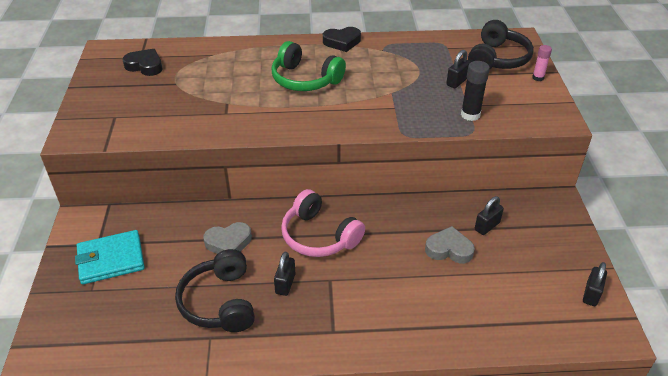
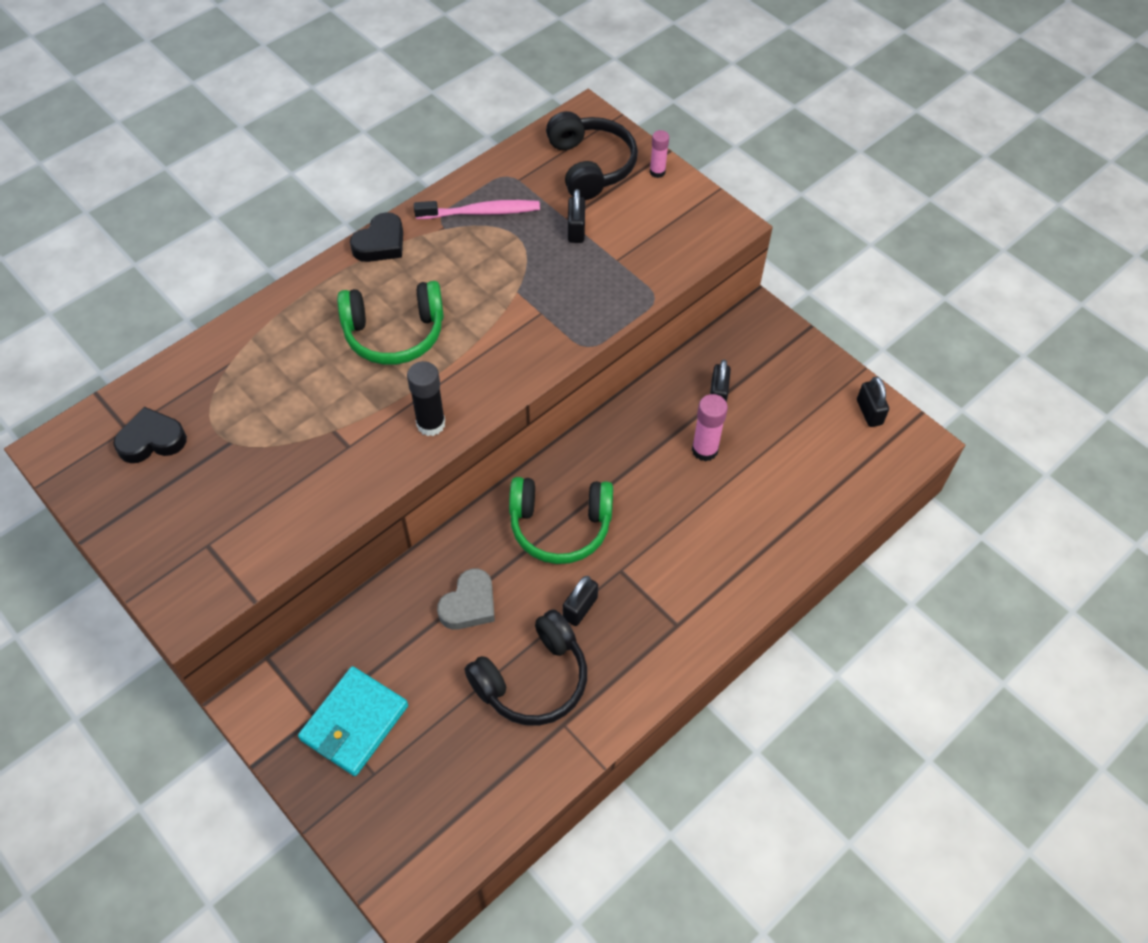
camera: 40 degrees left, 15 degrees up
(219, 302) = (533, 679): black headphones -> black headphones turned 75 degrees counterclockwise
(285, 284) = (580, 608): black padlock -> black padlock turned 60 degrees clockwise
(319, 236) = (560, 526): pink headphones -> green headphones
(410, 52) = (481, 212): none -> pink toothbrush
(449, 249) = (704, 450): grey heart -> pink glue stick
(470, 115) = (632, 273): black glue stick -> black glue stick (431, 424)

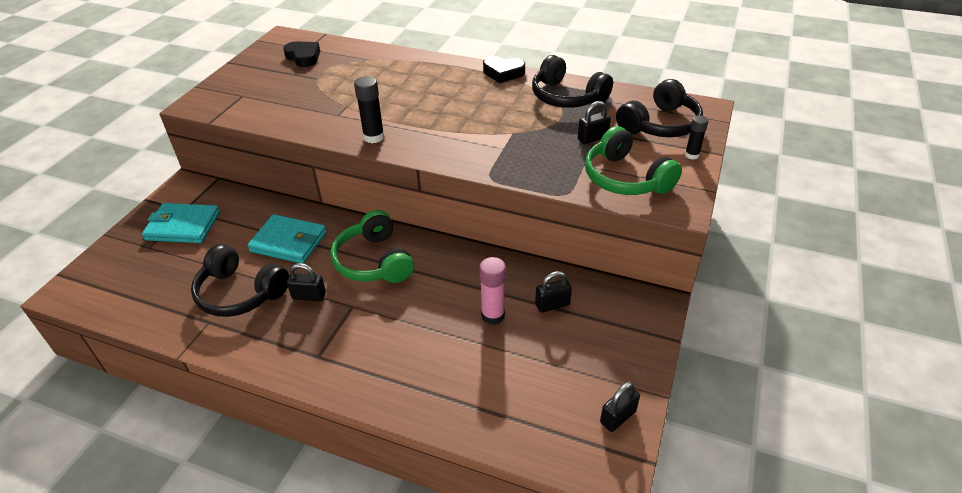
camera: 65 degrees right, 15 degrees down
(394, 333) = (436, 101): green headphones -> green headphones (625, 178)
(469, 604) = (289, 242): grey heart -> turquoise wallet
(481, 212) = (566, 97): pink toothbrush -> black headphones
(657, 172) = (692, 155): pink glue stick -> black glue stick

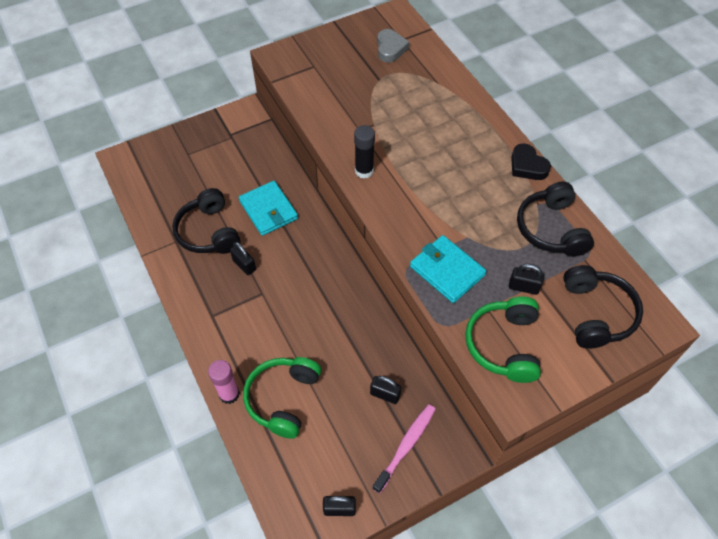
camera: 40 degrees right, 15 degrees up
(183, 226) = (219, 149): turquoise wallet -> turquoise wallet (447, 271)
(303, 57) = (390, 49): black heart -> grey heart
(373, 261) = (305, 267): green headphones -> green headphones (283, 399)
(493, 315) = (338, 370): pink glue stick -> pink glue stick (229, 394)
(613, 328) = (406, 446): none -> pink toothbrush
(660, 125) = (596, 313): black headphones -> black headphones turned 90 degrees counterclockwise
(692, 155) = (585, 363): black glue stick -> none

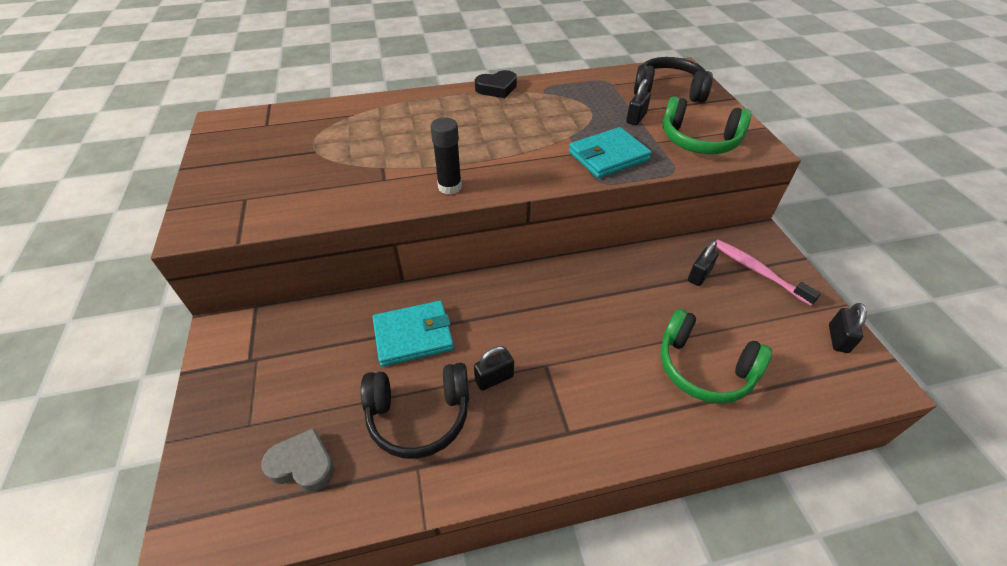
camera: 75 degrees left, 10 degrees down
(229, 394) = (696, 428): pink glue stick -> none
(390, 49) = (273, 135): grey heart -> grey heart (303, 464)
(551, 229) = (574, 92): black headphones -> none

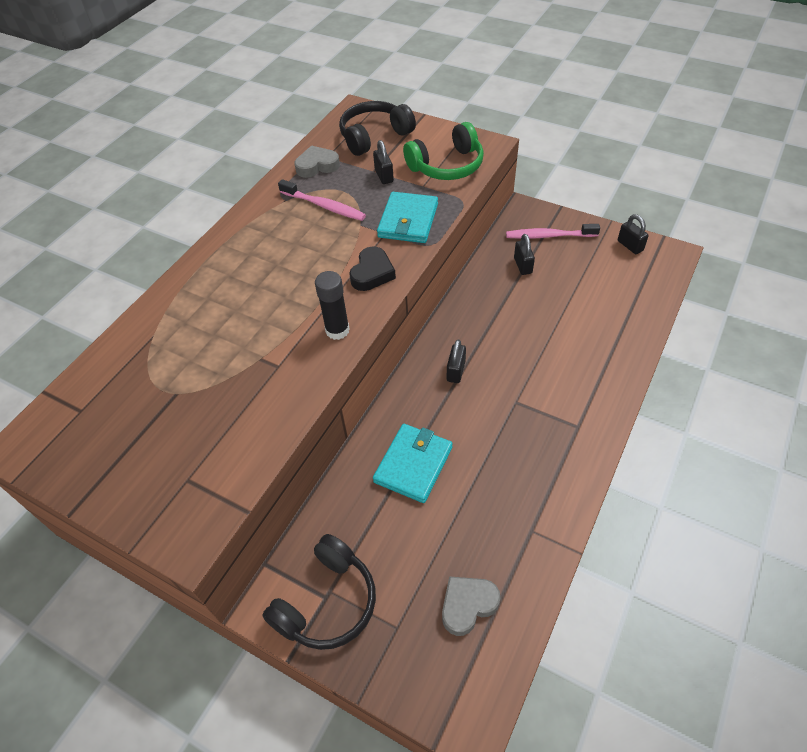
camera: 45 degrees left, 5 degrees up
(419, 415) = (490, 504): black headphones -> black headphones (327, 602)
(494, 378) = (499, 439): black padlock -> black padlock (456, 371)
(497, 88) = (241, 222): black heart -> black heart (372, 273)
(563, 111) = (324, 206): none -> pink toothbrush
(597, 85) = (317, 166): none -> grey heart
(703, 368) = (593, 322): green headphones -> none

